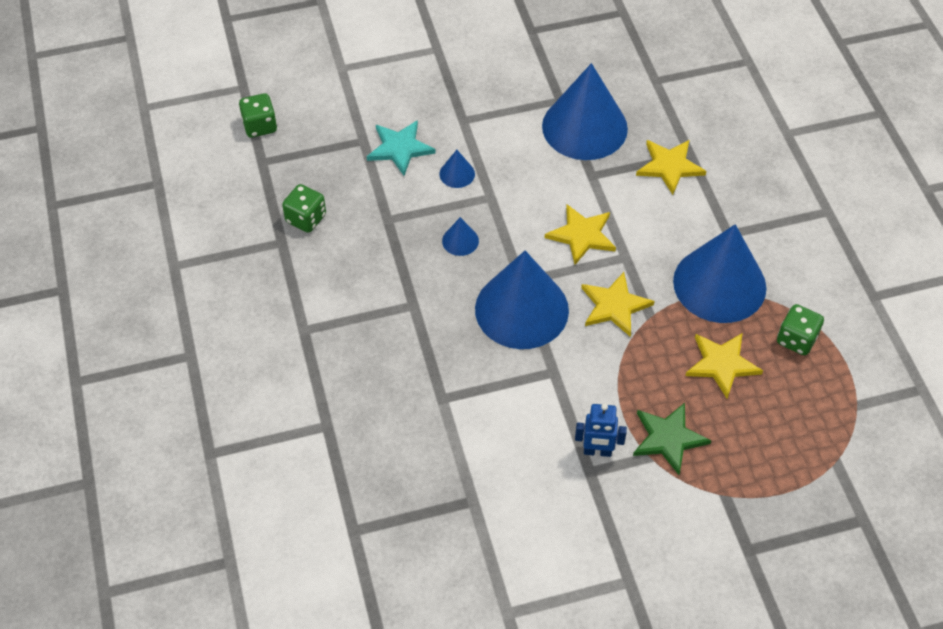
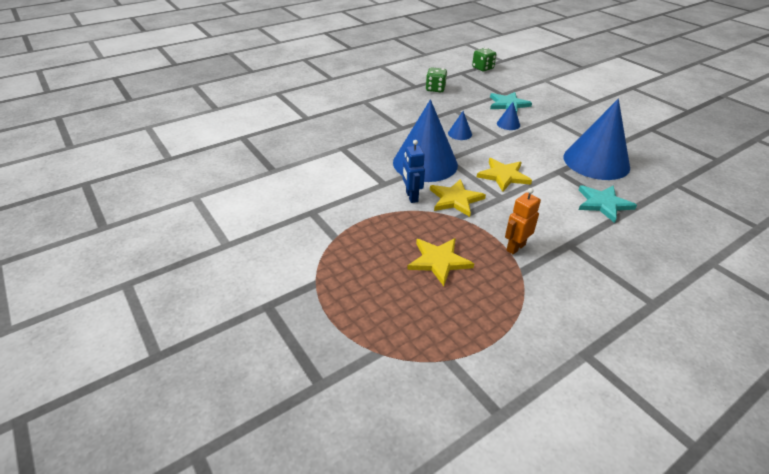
camera: 70 degrees right, 15 degrees down
(597, 451) = (329, 212): blue robot -> blue robot (411, 197)
(668, 438) = (355, 244): green star -> none
(669, 166) = (603, 204): yellow star -> turquoise star
(719, 284) = (515, 247): blue cone -> orange robot
(796, 339) = (494, 303): green dice -> none

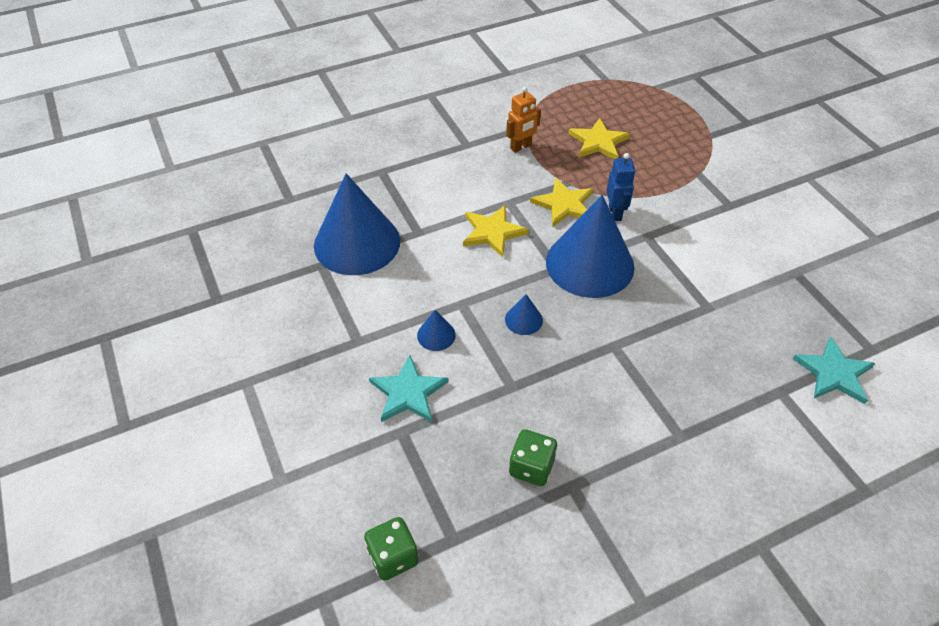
camera: 170 degrees left, 10 degrees up
(603, 204) = (398, 182): turquoise star -> turquoise star (834, 373)

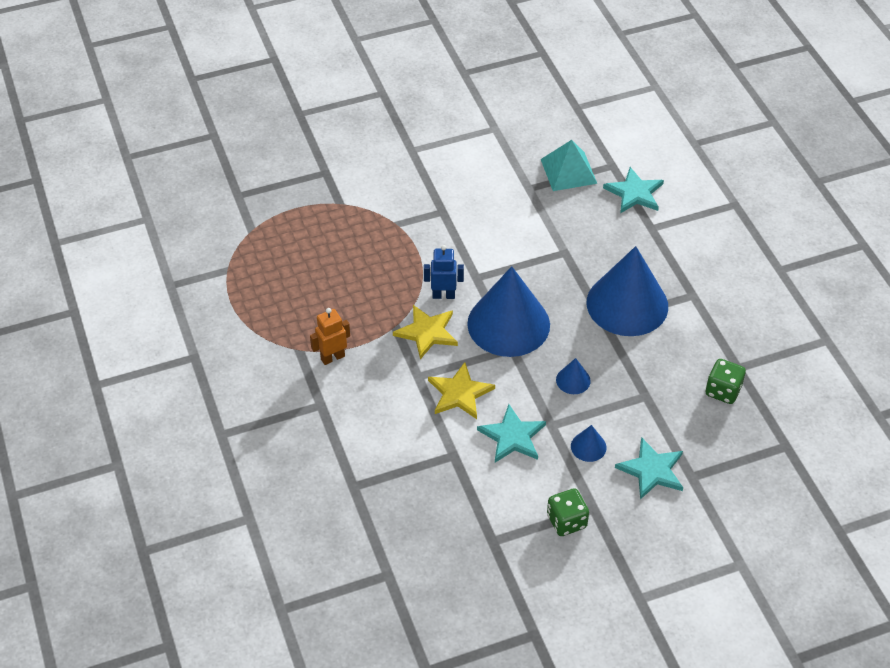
camera: 85 degrees left, 0 degrees up
(357, 243) = (464, 509): blue cone -> blue cone (627, 304)
(393, 557) = (803, 485): green dice -> green dice (566, 521)
(444, 273) = (512, 436): none -> turquoise star
(521, 147) = (332, 357): orange robot -> orange robot turned 90 degrees counterclockwise
(598, 142) = (335, 292): yellow star -> none
(840, 306) = (568, 171): none -> turquoise pyramid

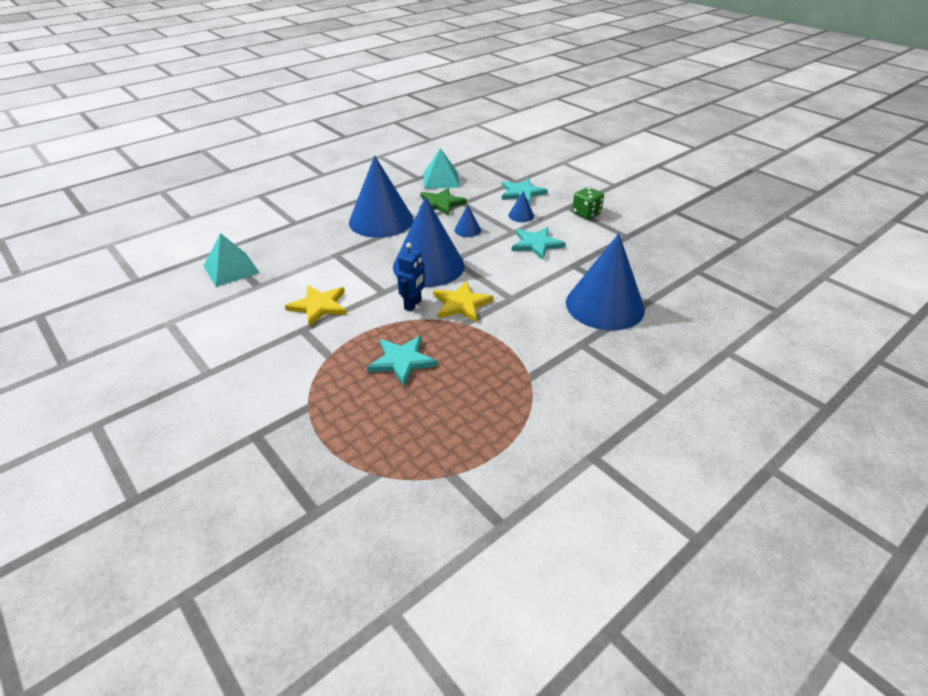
camera: 110 degrees left, 10 degrees down
(332, 357) = (524, 351): orange robot -> none
(368, 450) = (605, 305): none -> blue cone
(443, 295) = (413, 304): blue robot -> blue robot turned 135 degrees counterclockwise
(459, 393) = (514, 274): yellow star -> yellow star (319, 306)
(634, 193) = (255, 235): turquoise star -> turquoise star (402, 361)
(651, 372) = (441, 203): none -> green star
(723, 391) = (441, 180): green dice -> turquoise pyramid

